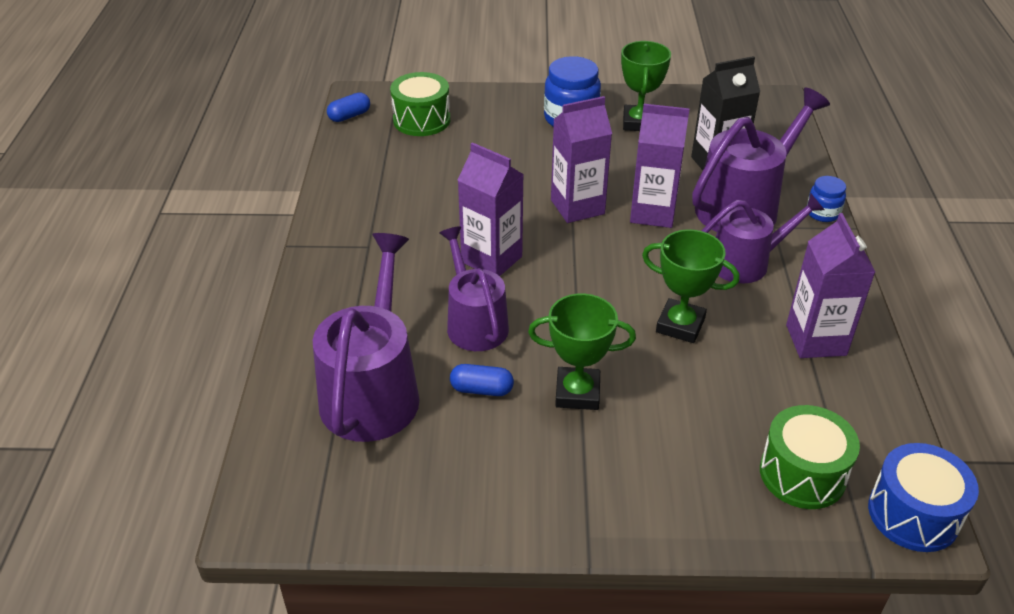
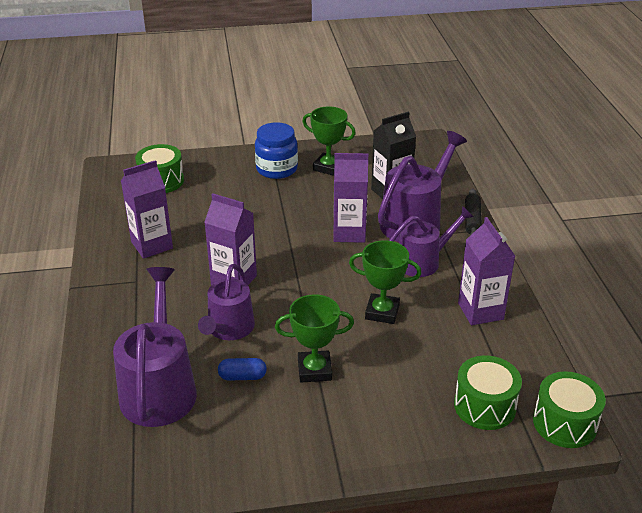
camera: 10 degrees left, 5 degrees down
(349, 116) = (103, 183): blue capsule -> none
(474, 323) = (229, 329): purple watering can -> purple watering can turned 135 degrees counterclockwise
(577, 207) = (292, 234): purple carton -> purple carton (152, 245)
(638, 122) = (328, 167): green trophy -> green trophy turned 60 degrees counterclockwise
(822, 213) = (472, 220): blue jar -> black rolling pin
(913, 514) = (564, 423): blue drum -> green drum

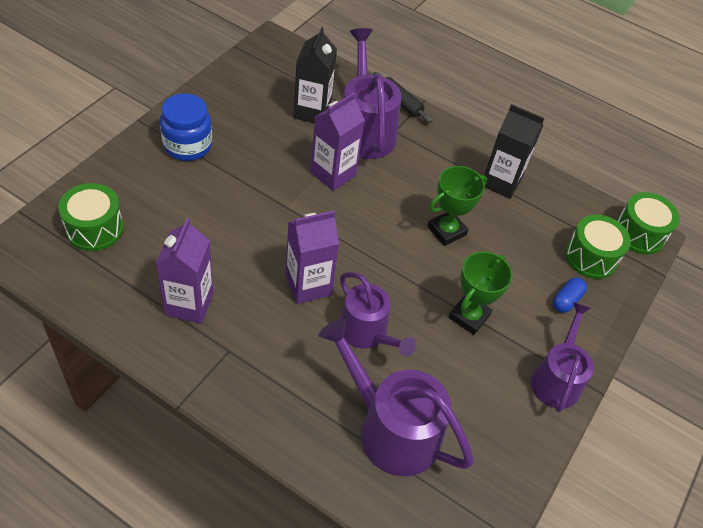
camera: 55 degrees left, 15 degrees up
(242, 376) = (432, 365): blue capsule -> blue capsule (566, 300)
(328, 167) = (229, 116): green trophy -> none
(422, 261) = (416, 165): purple watering can -> purple watering can (556, 379)
(480, 311) = (501, 182): purple carton -> black carton

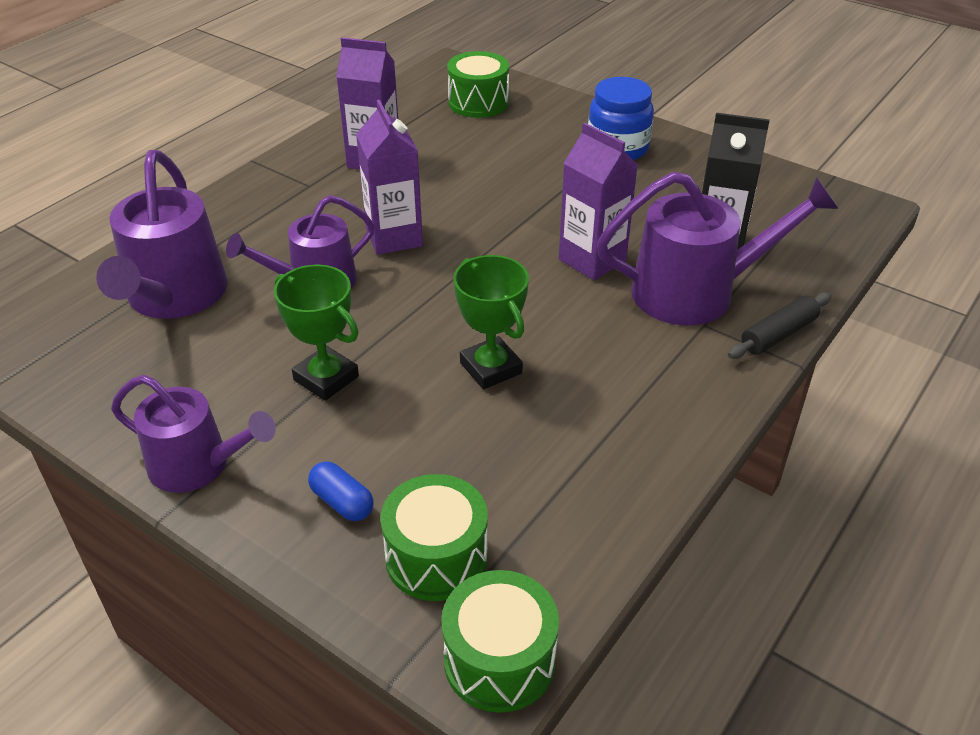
camera: 100 degrees right, 10 degrees down
(391, 429) = (174, 296): purple watering can -> purple watering can turned 135 degrees clockwise
(501, 182) = (611, 447): black carton -> none

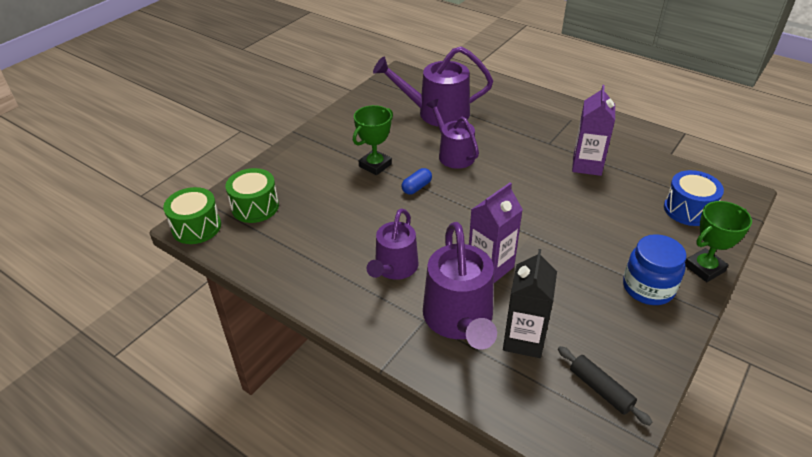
camera: 90 degrees right, 0 degrees up
(197, 465) = (321, 136): purple watering can -> purple watering can (394, 268)
(342, 502) = (292, 177): blue capsule -> blue capsule (416, 187)
(394, 237) = (500, 179): purple carton -> none
(478, 102) = (688, 209): green drum -> blue drum
(491, 368) = (381, 221): green trophy -> green trophy (704, 268)
(778, 334) = (414, 361): black rolling pin -> black rolling pin (600, 389)

